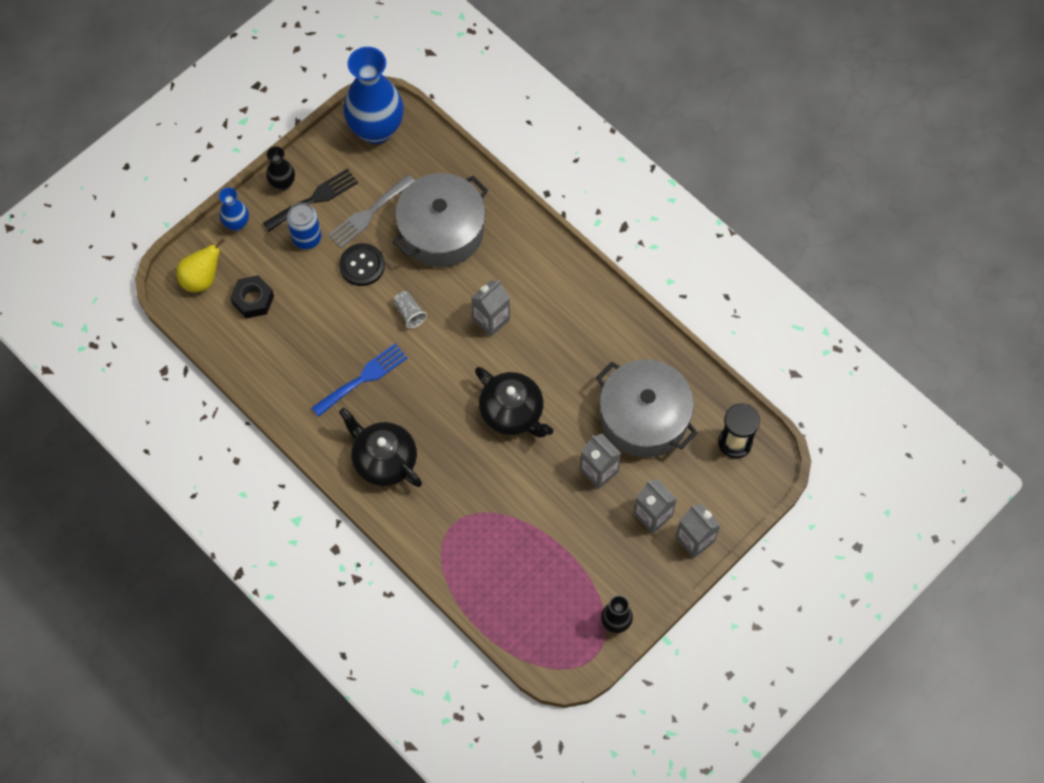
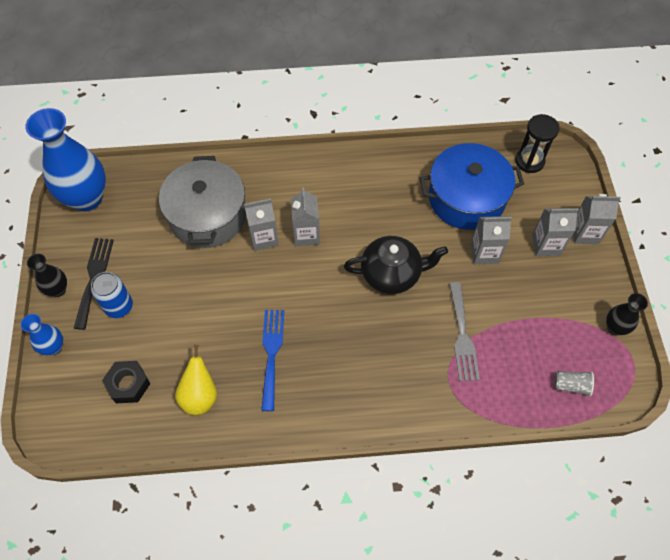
camera: 50 degrees left, 5 degrees down
(202, 279) = (70, 410): yellow pear -> yellow pear (200, 396)
(362, 265) = (180, 286): black button -> none
(369, 214) = (145, 251): grey fork -> grey fork (462, 336)
(384, 460) = (353, 390): black teapot -> none
(409, 313) = (250, 283): grey cup -> grey cup (571, 385)
(459, 290) = (263, 238): none -> grey carton
(644, 417) = (466, 198): grey pot -> blue pot

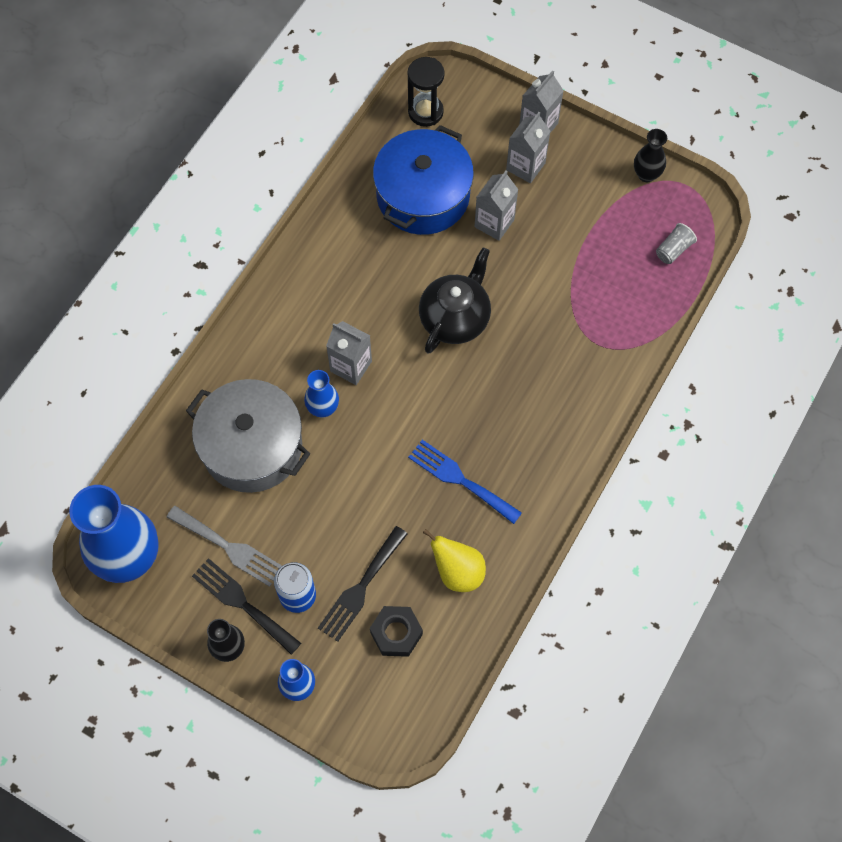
camera: 55 degrees left, 5 degrees up
(148, 341) = (361, 588): none -> black fork
(263, 238) = (323, 408): grey carton -> blue vase
(462, 336) = (564, 302): grey fork -> grey fork (229, 548)

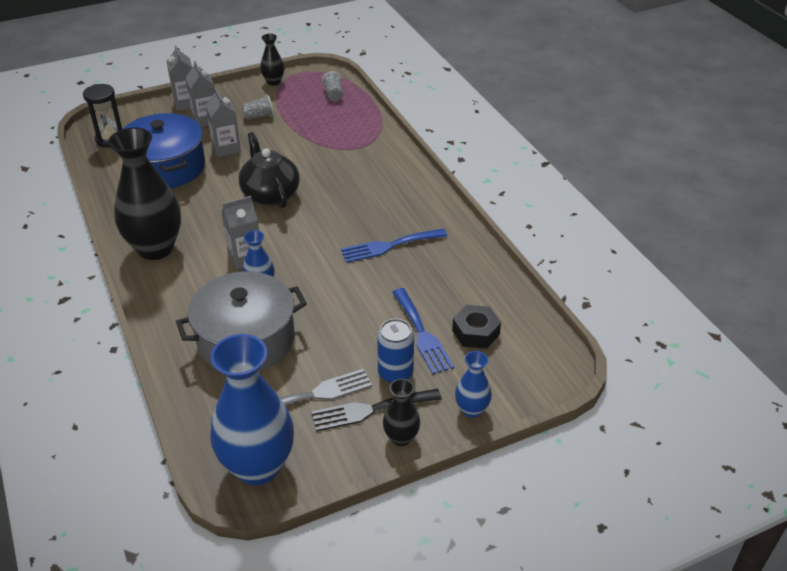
camera: 55 degrees left, 25 degrees down
(307, 283) = (155, 248): none -> black vase
(361, 588) = (422, 334): black fork -> blue fork
(457, 572) = (456, 279): yellow pear -> none
(572, 209) = (259, 116): none -> grey cup

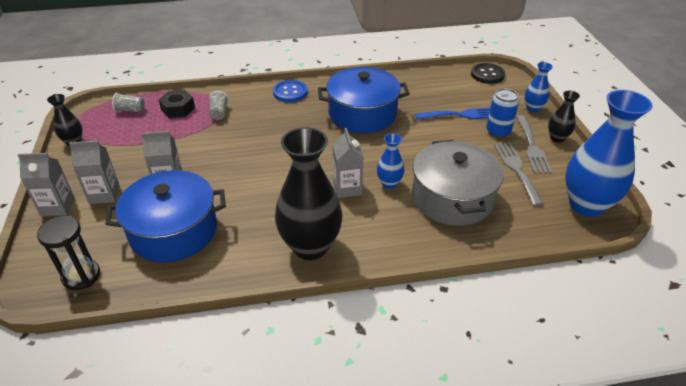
camera: 75 degrees left, 0 degrees up
(259, 116) = (128, 158): grey cup -> grey cup (219, 113)
(270, 194) = (263, 164): black teapot -> none
(370, 410) = (532, 147): black fork -> grey fork
(389, 246) = (362, 114): blue fork -> blue pot
(411, 183) = (290, 92): none -> blue button
(475, 332) = (464, 94): black nut -> black nut (178, 109)
(545, 354) = (487, 74): none -> black button

